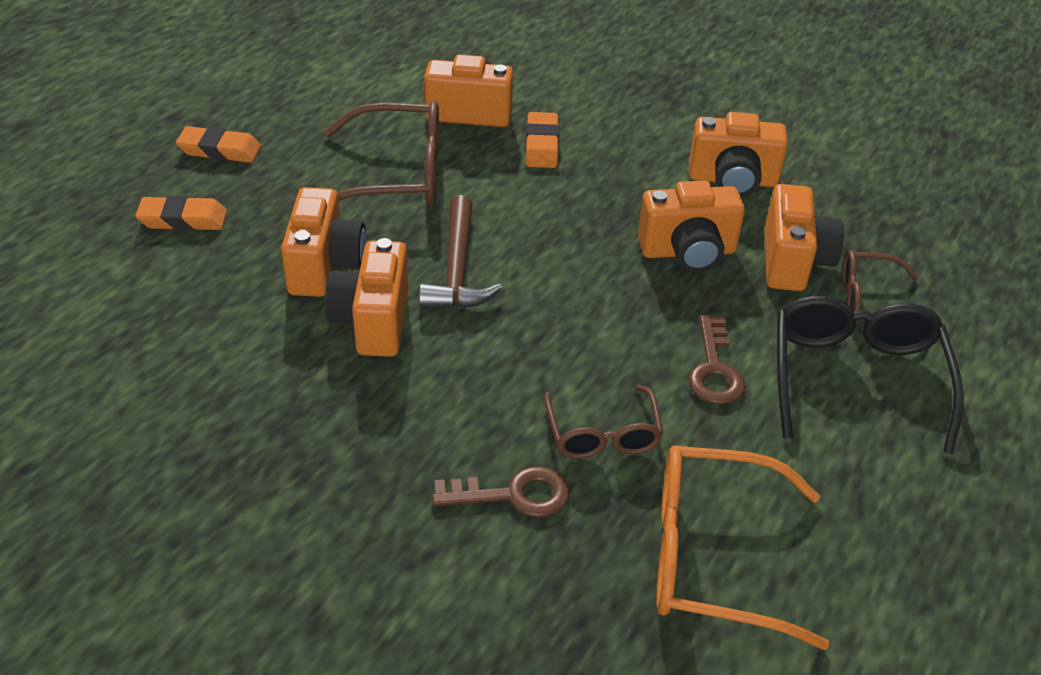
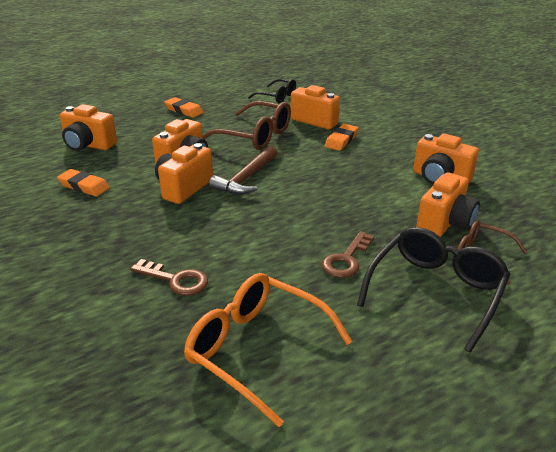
camera: 30 degrees right, 10 degrees down
(183, 219) = (141, 130): orange eraser -> orange eraser (84, 186)
(361, 74) = (277, 97): none -> black glasses
(602, 435) = (251, 269): brown glasses -> none
(688, 252) = (381, 203): orange camera -> orange camera (88, 145)

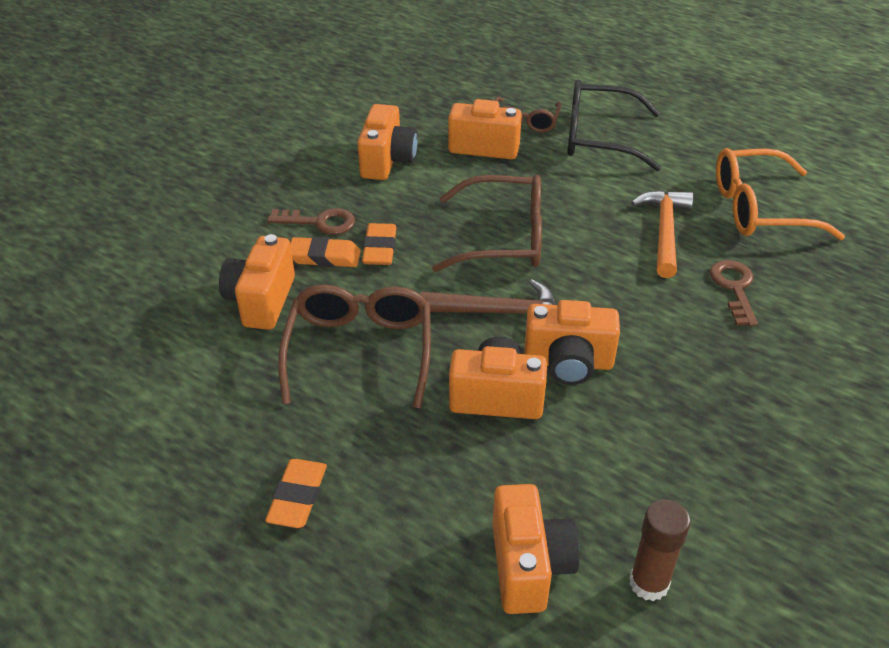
camera: 115 degrees left, 10 degrees up
(41, 167) = (649, 583): none -> brown glue stick
(84, 186) = (651, 478): orange eraser -> orange eraser (379, 248)
(256, 349) = (759, 209): orange glasses -> orange glasses turned 75 degrees clockwise
(269, 273) = (664, 231): none -> orange hammer
(277, 97) = (168, 382): black glasses -> none
(316, 199) = (504, 238): none -> brown glasses
(346, 259) = (599, 191): brown key -> brown key (319, 222)

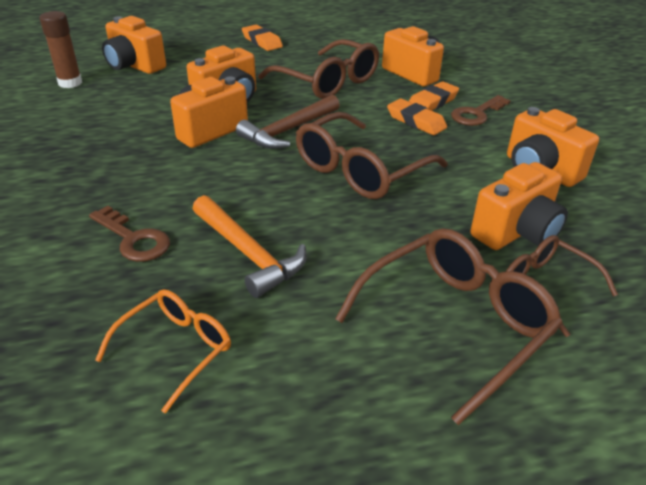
camera: 130 degrees right, 5 degrees down
(598, 138) = (455, 323): black glasses -> brown glasses
(759, 209) = (176, 349): orange glasses -> orange glasses, size x0.60

